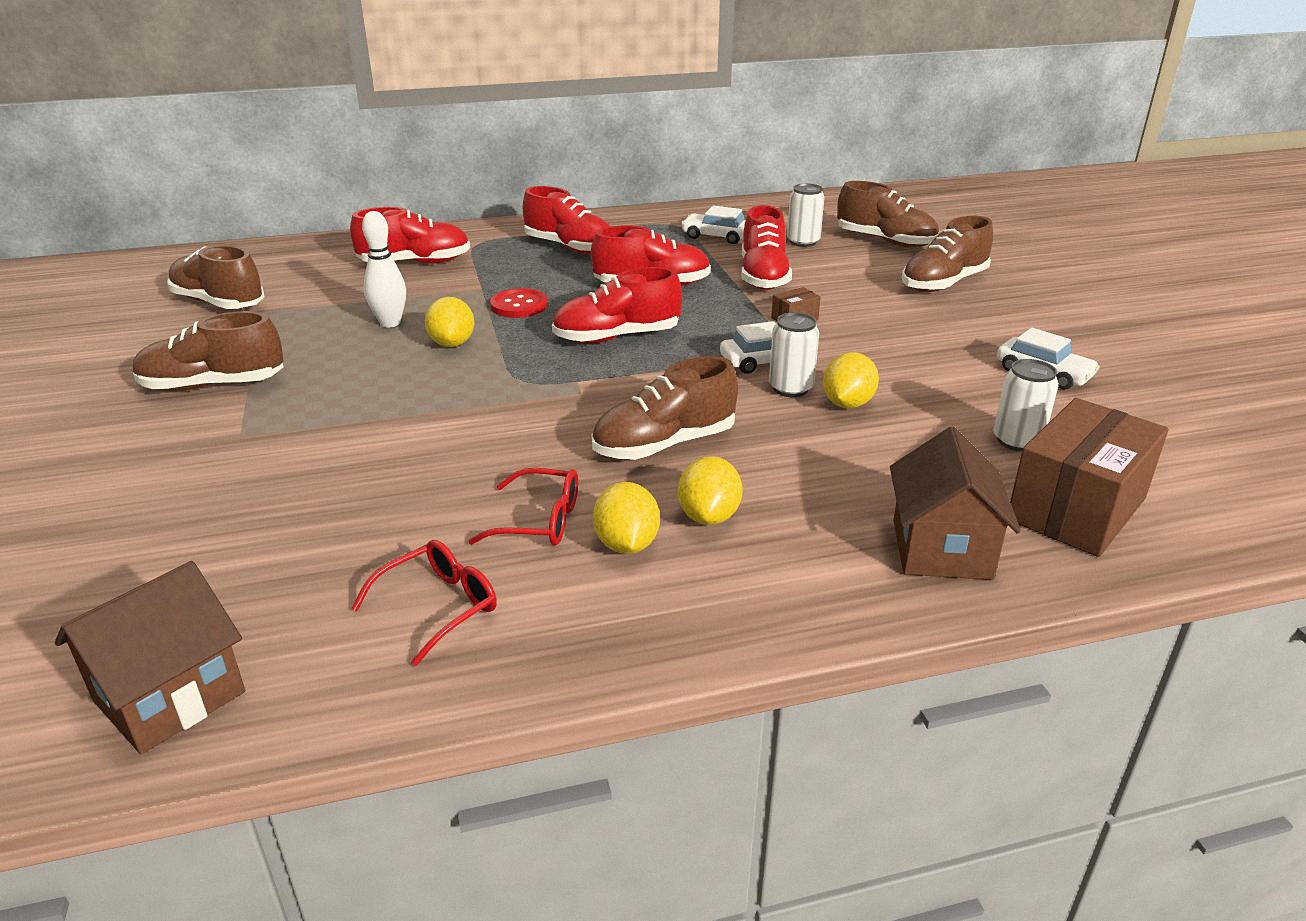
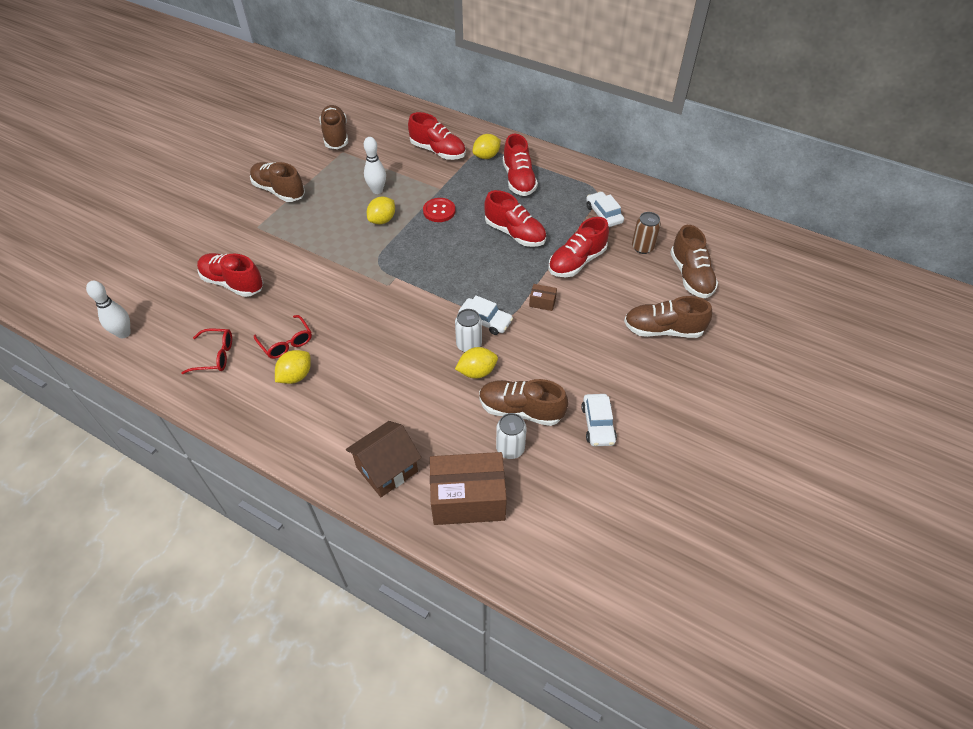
camera: 45 degrees right, 20 degrees up
(169, 697) = (124, 333): brown house -> white bowling pin
(617, 337) = (448, 260): red shoe -> red shoe (233, 283)
(664, 445) = (375, 338): brown shoe -> brown shoe (521, 410)
(709, 516) = (337, 386): yellow lemon -> yellow lemon (486, 156)
(803, 242) = (642, 247): white can -> brown can

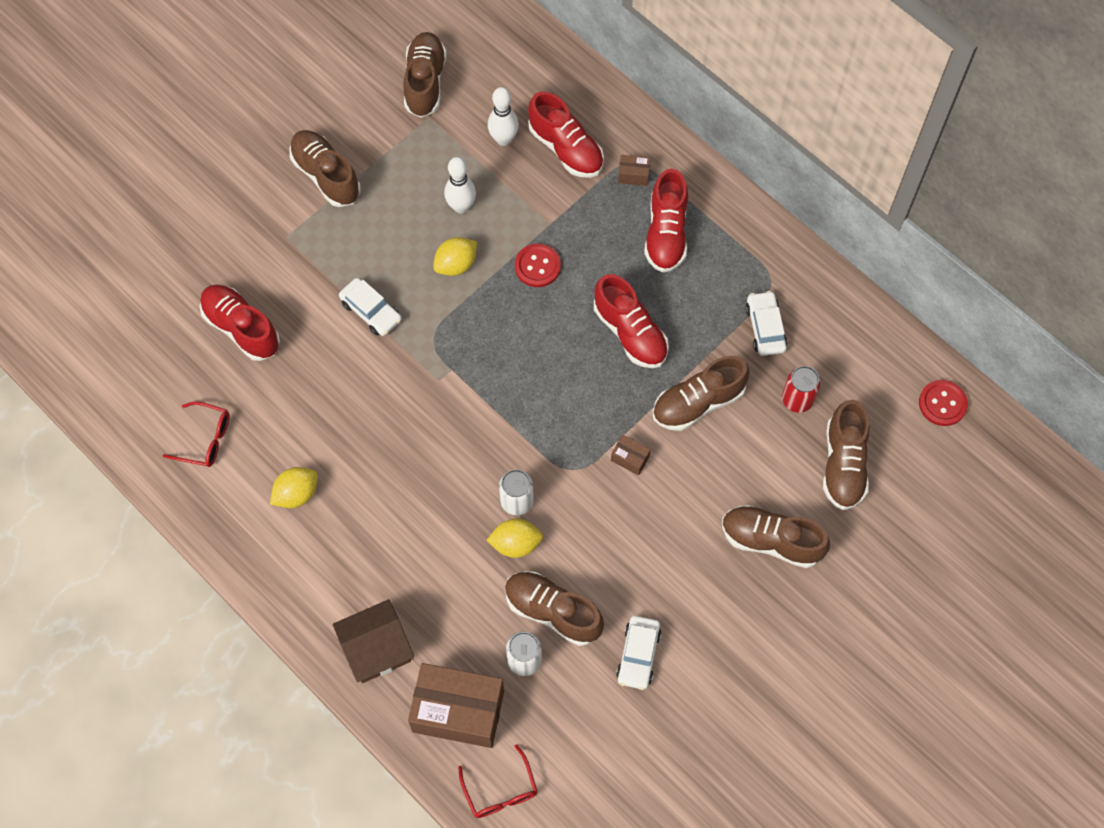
camera: 15 degrees right, 15 degrees up
(124, 333) = (100, 377): white bowling pin -> white bowling pin (503, 139)
(286, 343) = (293, 441): red glasses -> red glasses (500, 791)
(485, 320) = (548, 469): white car -> white car (371, 311)
(486, 156) = (633, 175): yellow lemon -> brown box
(576, 262) = (698, 402): red shoe -> brown shoe
(642, 247) = (797, 399): brown can -> red can
(737, 231) = (942, 403): none -> red button

